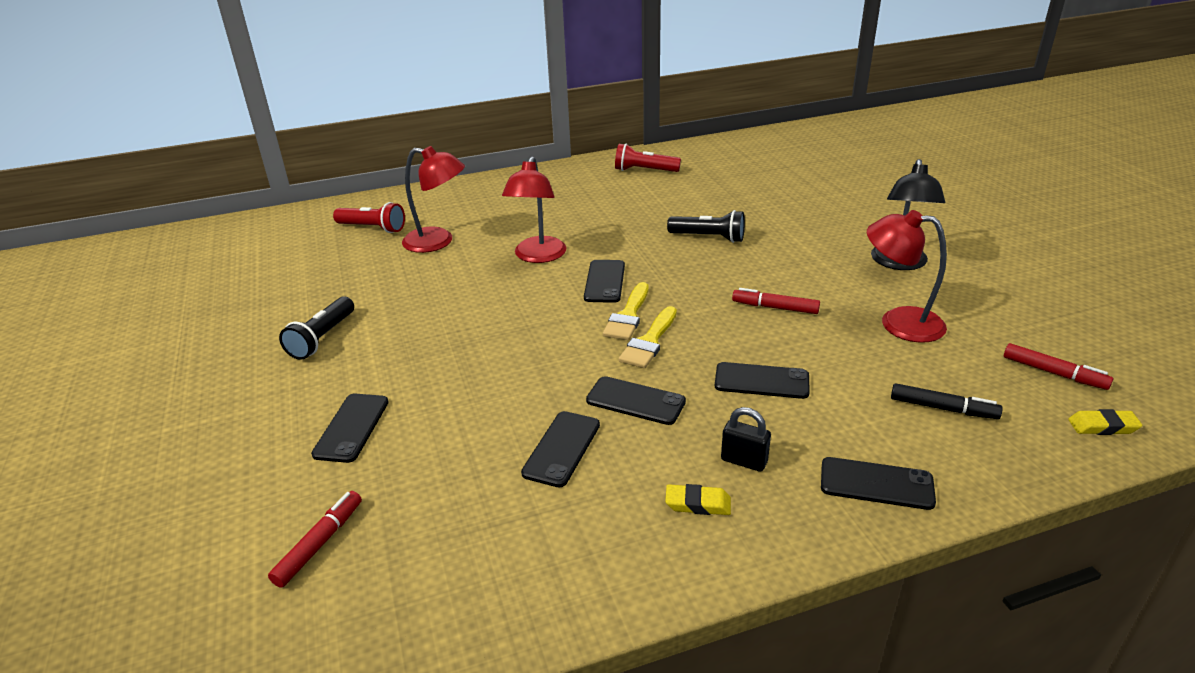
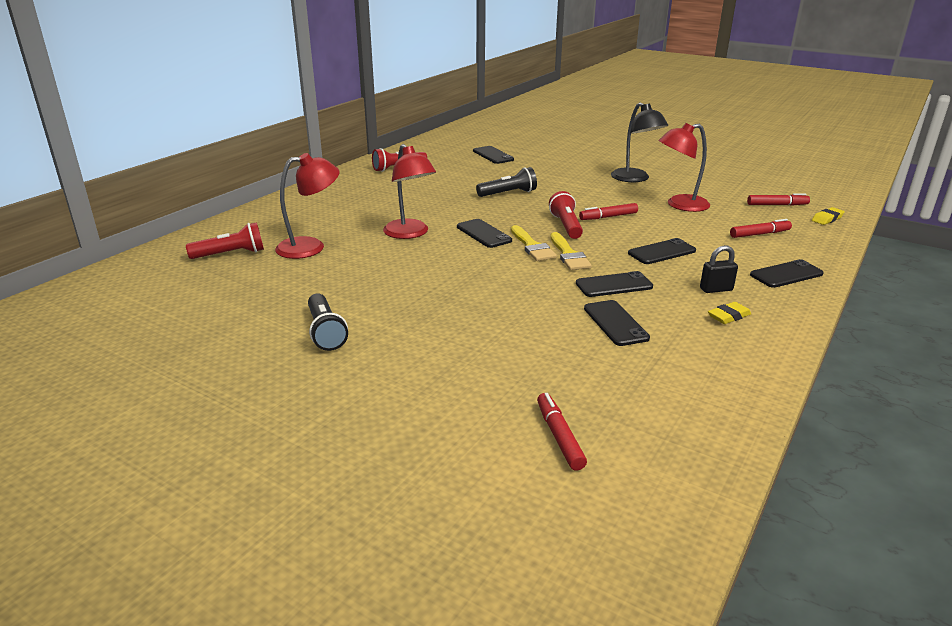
camera: 40 degrees left, 5 degrees down
(352, 428) = (457, 370): black phone -> black phone (493, 155)
(706, 302) = (566, 226): none -> red flashlight
(942, 408) = (759, 234): black marker -> red marker

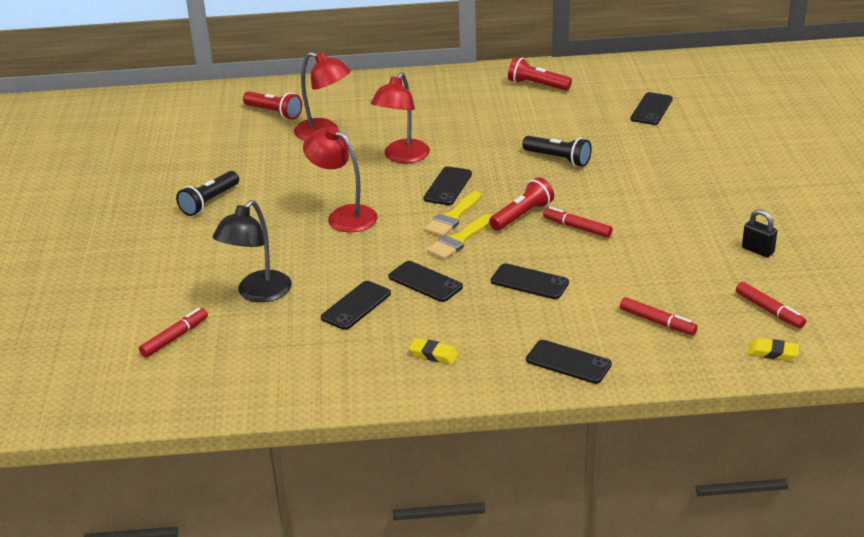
camera: 55 degrees right, 5 degrees up
(634, 179) = (712, 205): black lamp -> black lamp (258, 293)
(680, 205) = (672, 254): red lamp -> red lamp (344, 216)
(716, 289) = (482, 333): black padlock -> black padlock (757, 250)

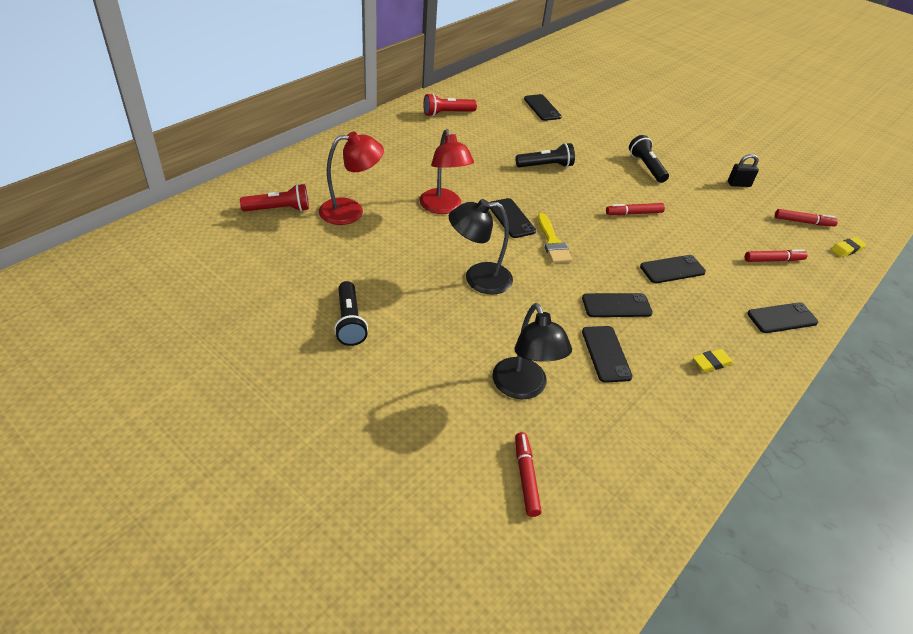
camera: 50 degrees left, 10 degrees up
(344, 216) = (478, 279): red lamp -> black lamp
(459, 240) = (584, 259): yellow brush -> none
(522, 215) = (591, 219): red flashlight -> none
(671, 197) = (646, 167): none -> black flashlight

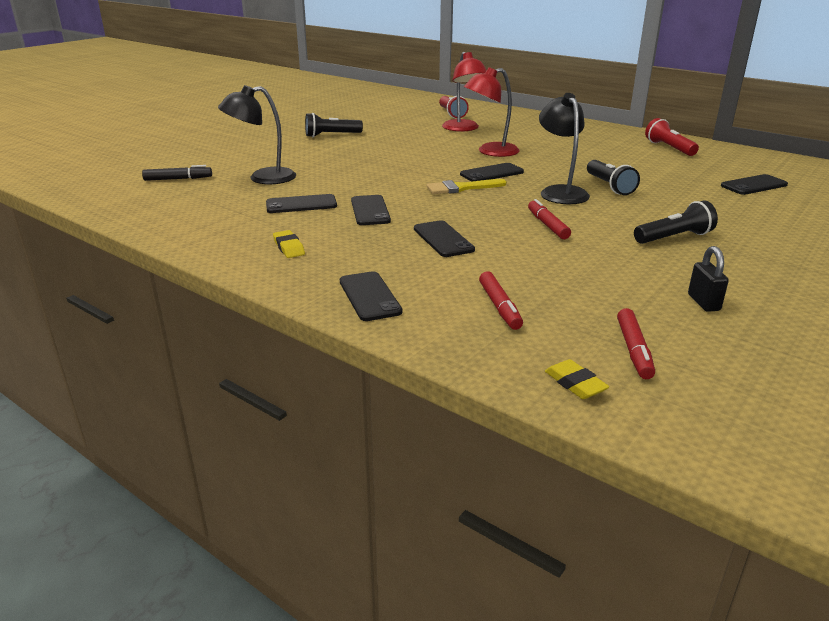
camera: 90 degrees right, 15 degrees down
(478, 279) = (392, 164): black lamp -> black lamp (560, 192)
(526, 477) = (178, 179): red marker -> black marker

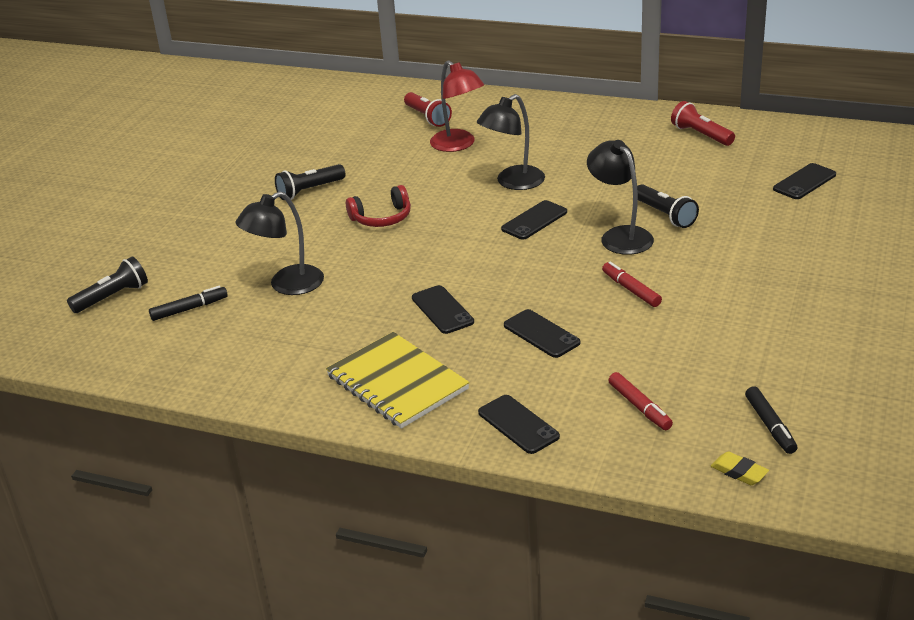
camera: 15 degrees left, 5 degrees up
(289, 247) = (397, 383): yellow eraser -> yellow notebook
(301, 204) = (363, 318): black phone -> none
(371, 155) = (382, 218): none -> red headphones
(461, 188) = (516, 252): yellow brush -> none
(490, 152) = (513, 182): red lamp -> black lamp
(634, 350) = (770, 425): red marker -> black marker
(674, 238) = (755, 279): black flashlight -> black flashlight (113, 297)
(703, 302) = (807, 358): black padlock -> none

